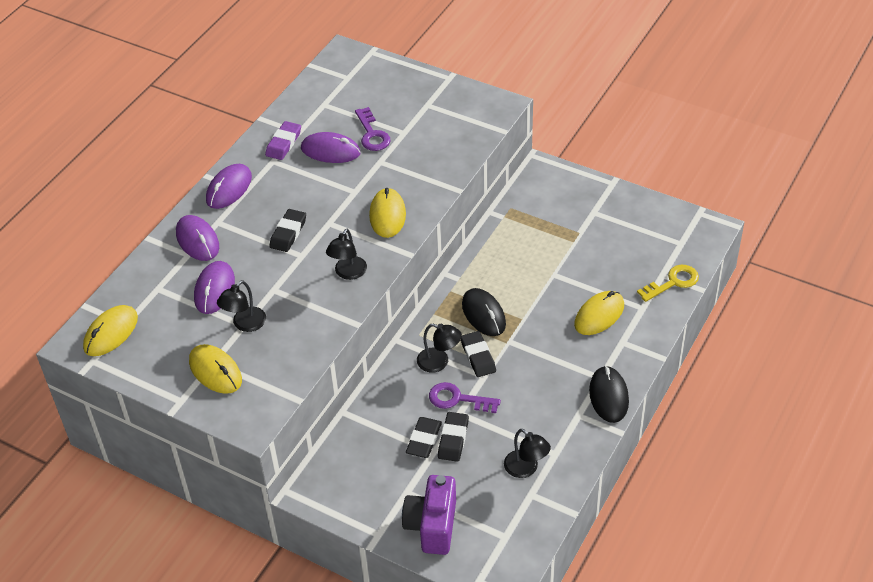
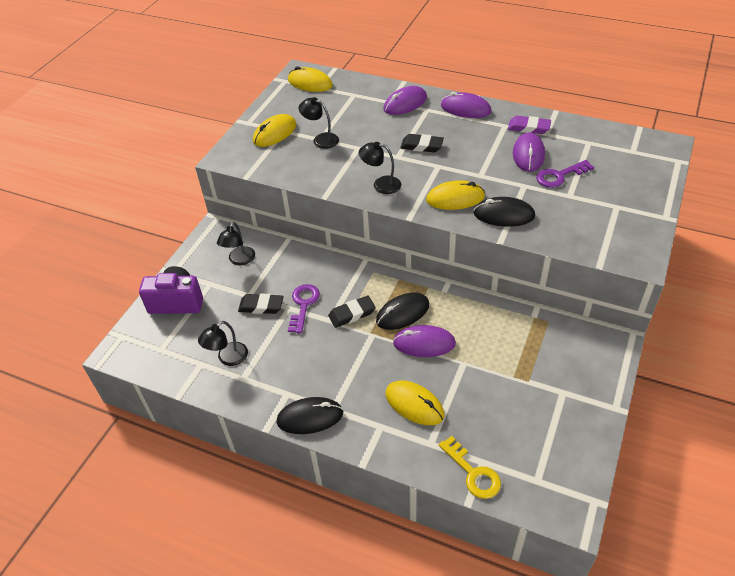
camera: 85 degrees right, 0 degrees up
(214, 289) = (355, 120): purple mouse -> purple mouse (424, 343)
(422, 182) = (504, 215): none -> black mouse
(424, 440) = (261, 288): black eraser -> none
(439, 362) = (343, 288): black lamp -> black lamp (239, 260)

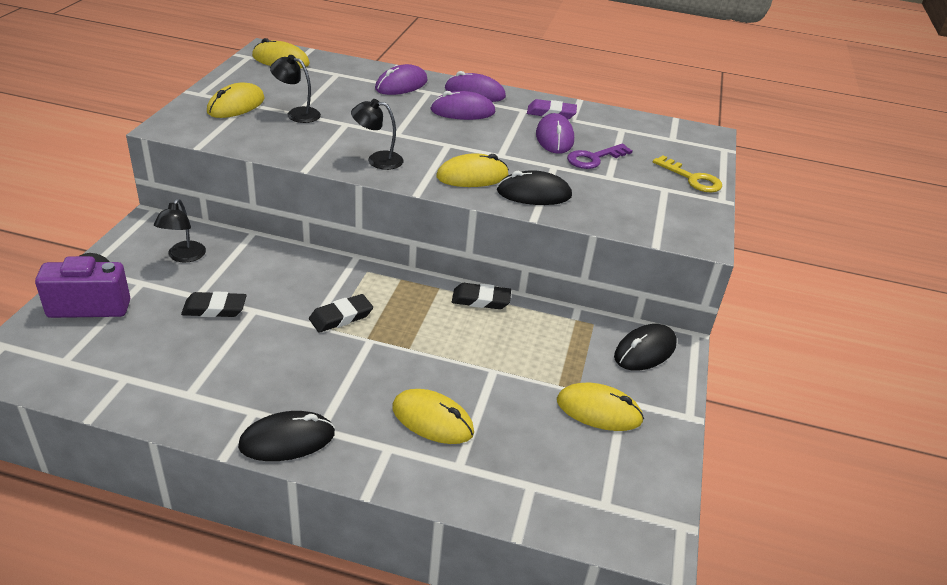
camera: 15 degrees left, 10 degrees down
(228, 358) = (165, 370): black lamp -> none
(303, 305) = (274, 307): purple key -> none
(403, 313) = (409, 316): black mouse -> black mouse (645, 351)
(421, 146) = (425, 125): black eraser -> black eraser (481, 300)
(424, 343) = (439, 349): purple mouse -> purple mouse (462, 111)
(473, 473) = (519, 499): yellow key -> yellow key (692, 178)
(543, 400) = (599, 410): none -> yellow mouse

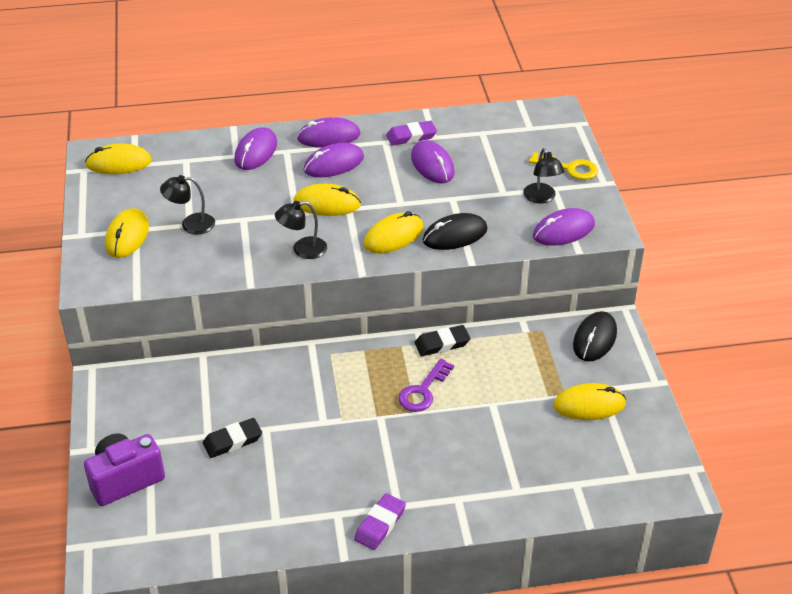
camera: 20 degrees left, 5 degrees up
(183, 257) = (163, 403): black lamp -> black lamp (541, 198)
(287, 440) = (380, 524): black mouse -> purple eraser
(341, 317) = (342, 405): black eraser -> none
(432, 420) = (474, 463): yellow mouse -> yellow mouse (327, 204)
(594, 158) = (479, 176): purple key -> purple key (423, 390)
(651, 224) = (563, 230): none -> purple mouse

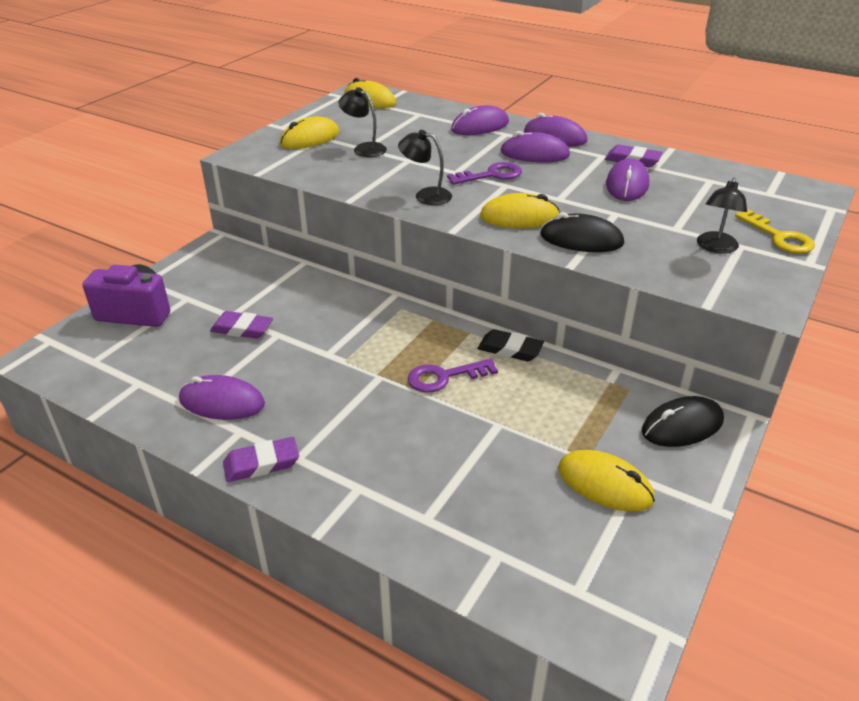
camera: 40 degrees right, 5 degrees down
(232, 441) = (242, 329): black eraser -> purple eraser
(327, 204) = (491, 175): yellow mouse -> purple key
(563, 230) = (709, 282): purple mouse -> purple mouse (222, 402)

